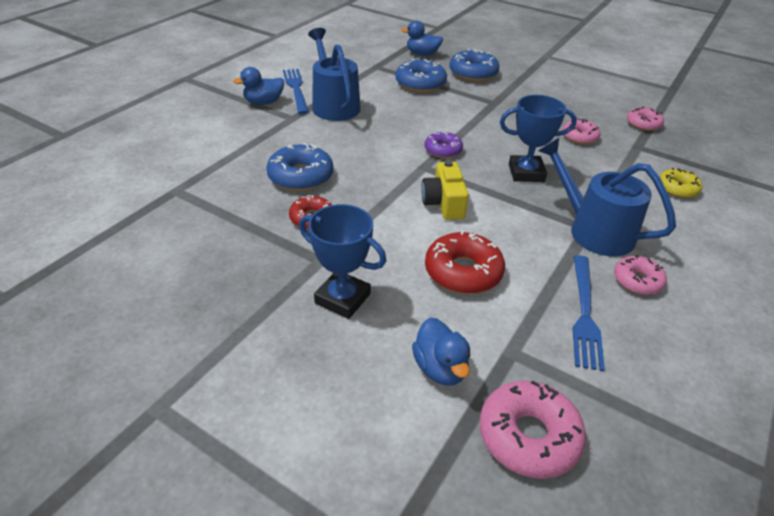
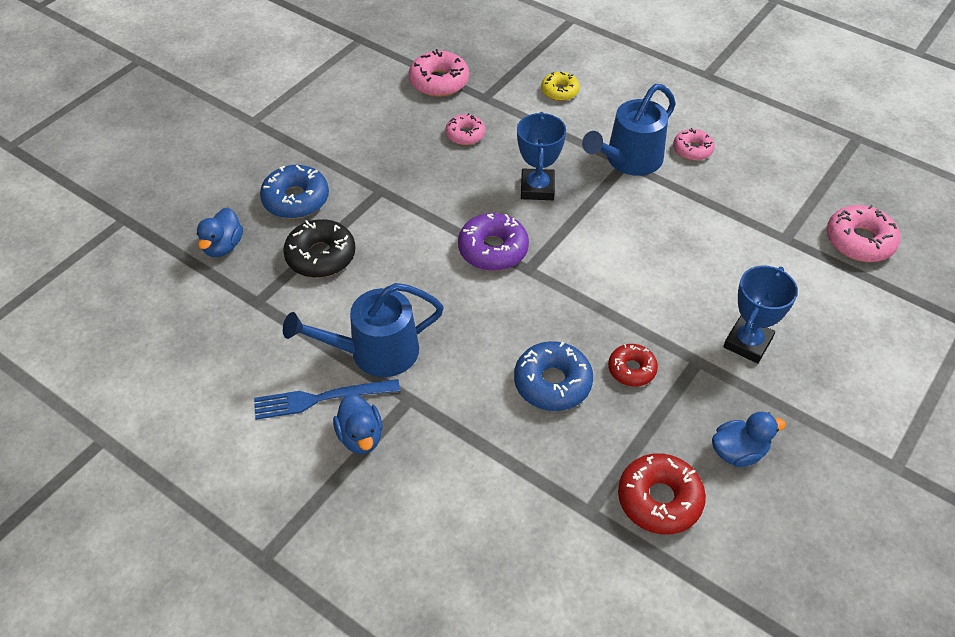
camera: 85 degrees left, 10 degrees up
(420, 84) = (321, 256): blue donut -> black donut
(440, 368) = (811, 282): blue duck -> blue duck (738, 452)
(443, 150) = (493, 249): purple donut -> purple donut, size x1.59
(444, 203) = (595, 259): yellow camera -> none
(463, 272) = (698, 256): red donut -> red donut (659, 499)
(584, 313) = (736, 188): blue fork -> none
(643, 124) = (439, 82): pink donut -> pink donut, size x1.59

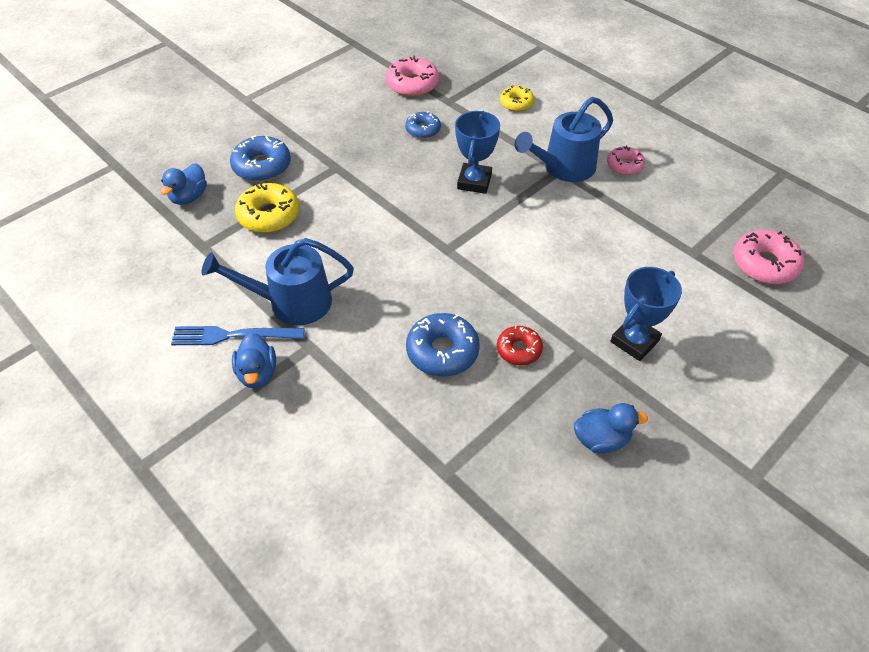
camera: 10 degrees right, 0 degrees up
(321, 256) = (269, 215): black donut -> yellow donut
(465, 134) = (423, 130): pink donut -> blue donut
(493, 249) = (420, 229): purple donut -> none
(659, 499) = (514, 472): red donut -> none

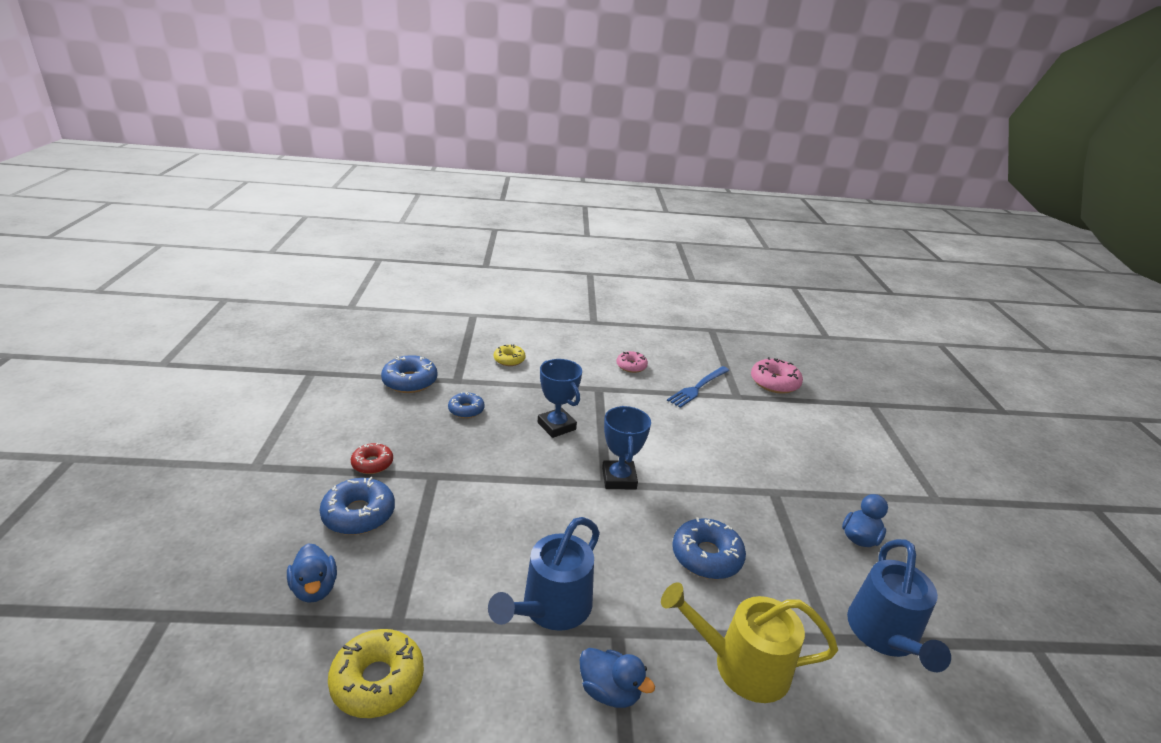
camera: 50 degrees left, 20 degrees down
(233, 335) = (542, 678): blue fork -> blue fork (698, 387)
(269, 215) = (426, 551): yellow donut -> yellow donut (377, 680)
(355, 430) = (742, 665): none -> yellow watering can
(412, 84) = (410, 381): pink donut -> blue donut
(519, 350) = (744, 518): red donut -> red donut (372, 463)
(564, 167) = (599, 386): blue watering can -> blue watering can (885, 635)
(634, 341) = (787, 466): blue trophy -> blue trophy (619, 479)

